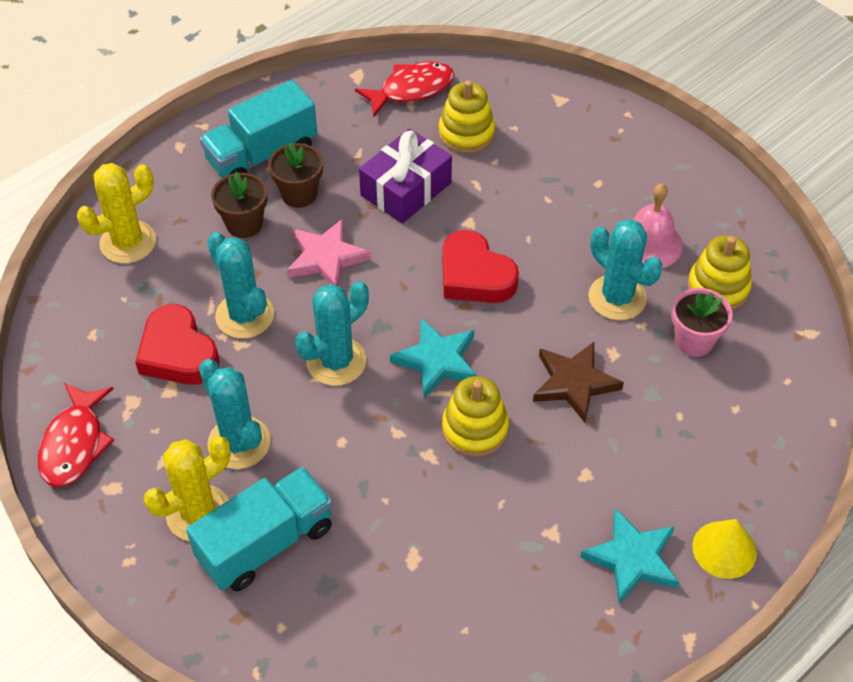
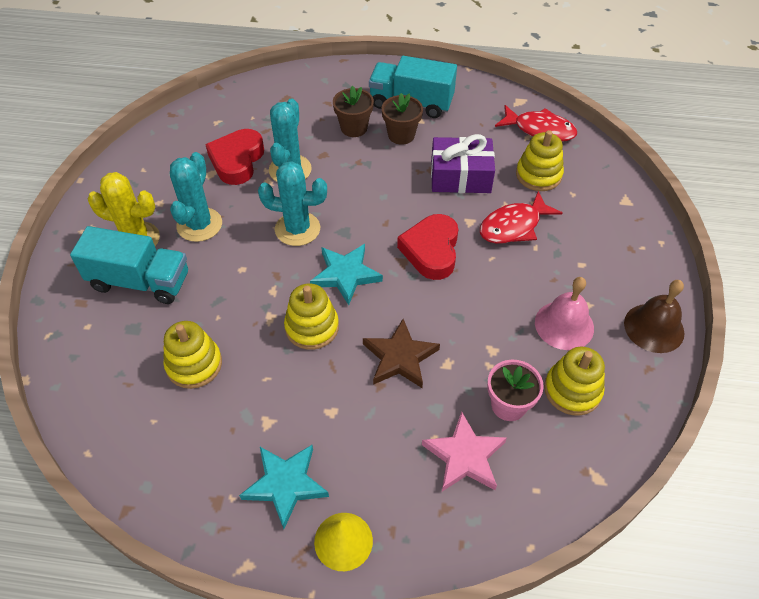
camera: 50 degrees right, 0 degrees up
(75, 444) = (140, 162): red fish -> red fish (513, 226)
(128, 242) = (291, 94): yellow cactus -> none
(326, 258) = (368, 176): pink star -> pink star (464, 456)
(427, 555) = (194, 364): none -> yellow stacking toy
(617, 298) = (496, 336): turquoise cactus -> none
(707, 188) = (654, 328): none -> brown bell

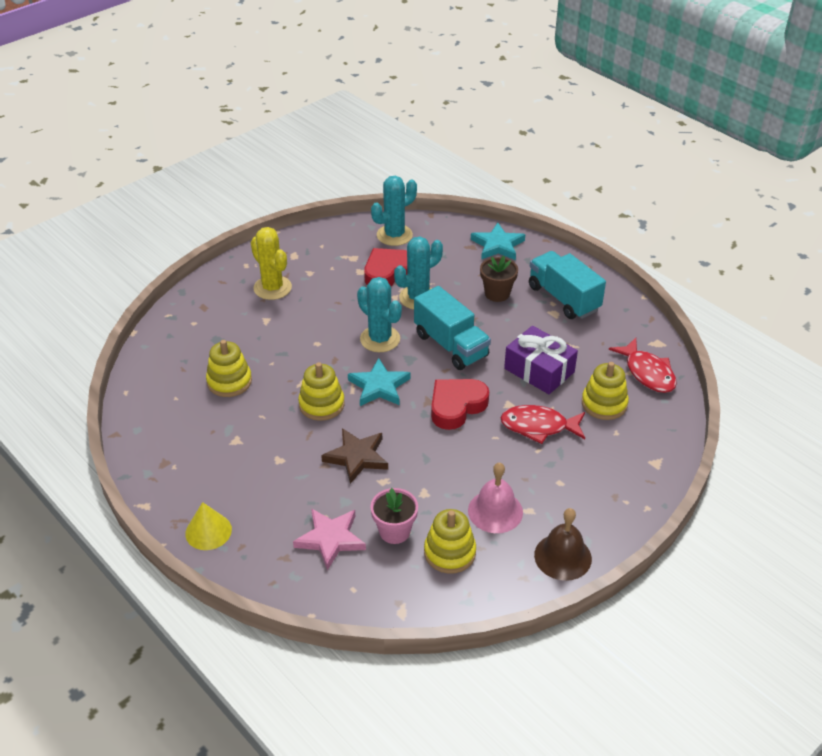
camera: 40 degrees right, 10 degrees down
(140, 281) = (249, 314): turquoise truck -> turquoise truck (451, 345)
(199, 225) = (320, 300): turquoise cactus -> turquoise cactus (394, 235)
(285, 484) = (209, 480): turquoise star -> turquoise star (497, 245)
(401, 135) = (527, 317): brown flower pot -> none

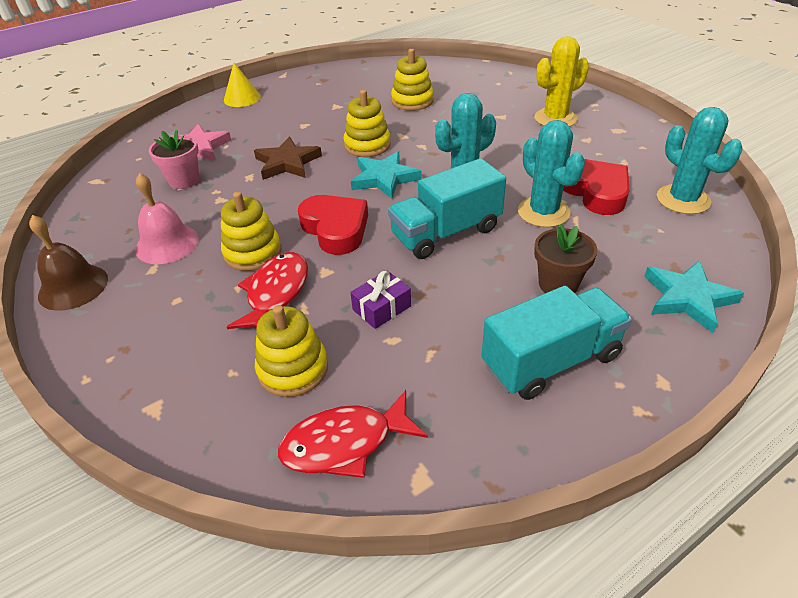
camera: 100 degrees right, 0 degrees up
(449, 552) = (137, 210): yellow stacking toy -> yellow stacking toy (252, 252)
(539, 370) = (381, 308): purple gift -> purple gift, size x0.57

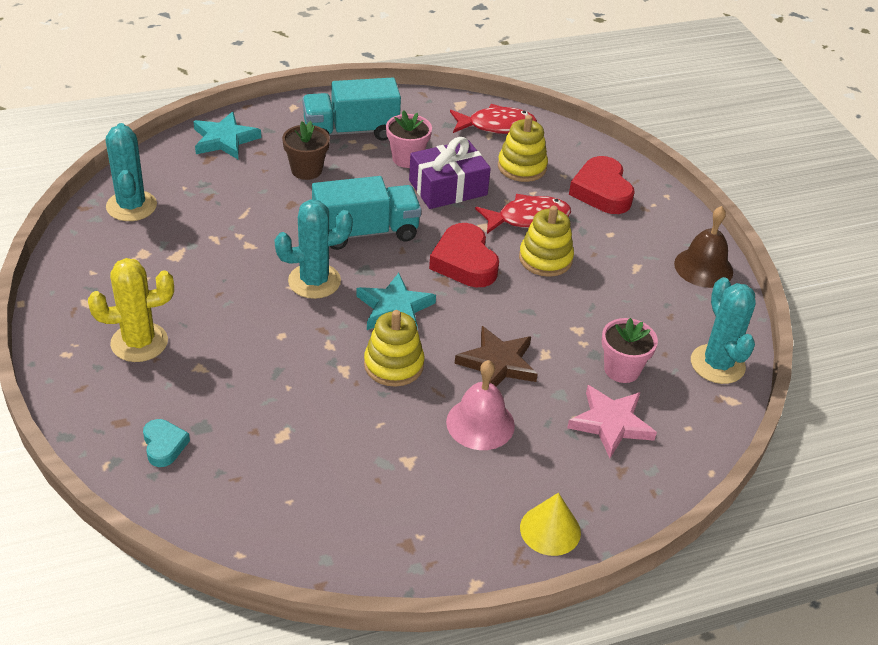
camera: 170 degrees left, 0 degrees up
(167, 244) = (627, 289): pink bell -> pink bell (480, 423)
(276, 293) = (528, 218): red fish -> red fish turned 135 degrees counterclockwise
(381, 308) = (448, 188): purple gift -> purple gift, size x1.75
(412, 101) = (295, 437): yellow stacking toy -> none
(451, 337) = (407, 158): none -> pink flower pot
(486, 83) = (164, 445): none -> turquoise heart
(543, 212) = (265, 228): turquoise cactus -> turquoise cactus (717, 364)
(595, 192) = (198, 234): red heart -> red heart (601, 191)

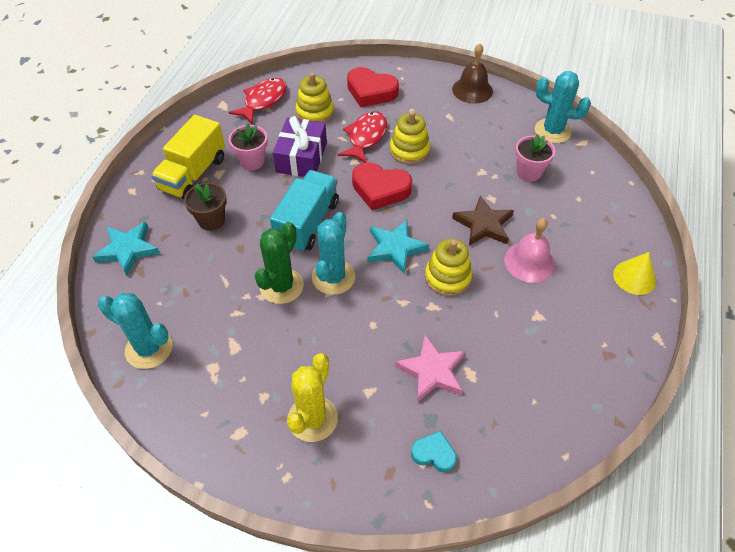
camera: 50 degrees left, 10 degrees up
(271, 252) = (281, 286): none -> green cactus
(351, 131) = (193, 174): turquoise truck -> yellow truck
(611, 423) = (568, 202): pink star -> pink star (432, 371)

